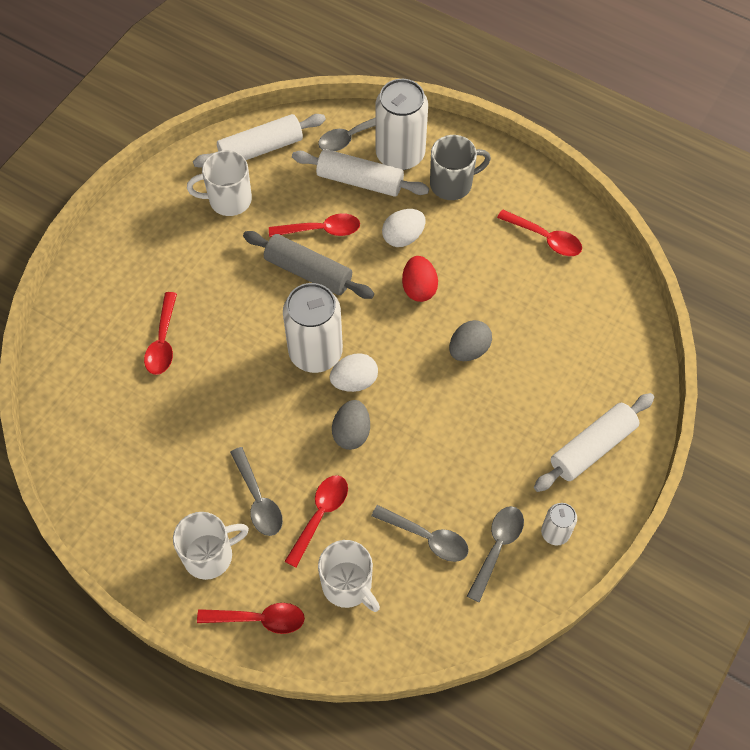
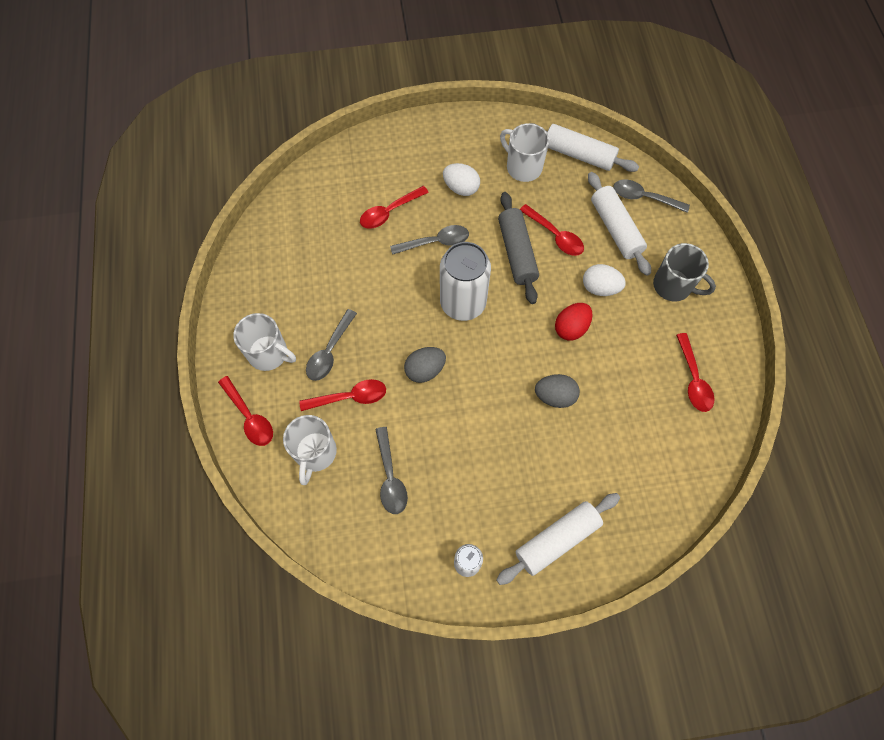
camera: 50 degrees right, 5 degrees up
(354, 381) = (463, 342): white egg -> white egg (461, 188)
(400, 154) = (661, 236): white can -> none
(497, 547) = (422, 530): grey spoon -> grey spoon (436, 242)
(592, 447) = (557, 539): white rolling pin -> white rolling pin turned 45 degrees counterclockwise

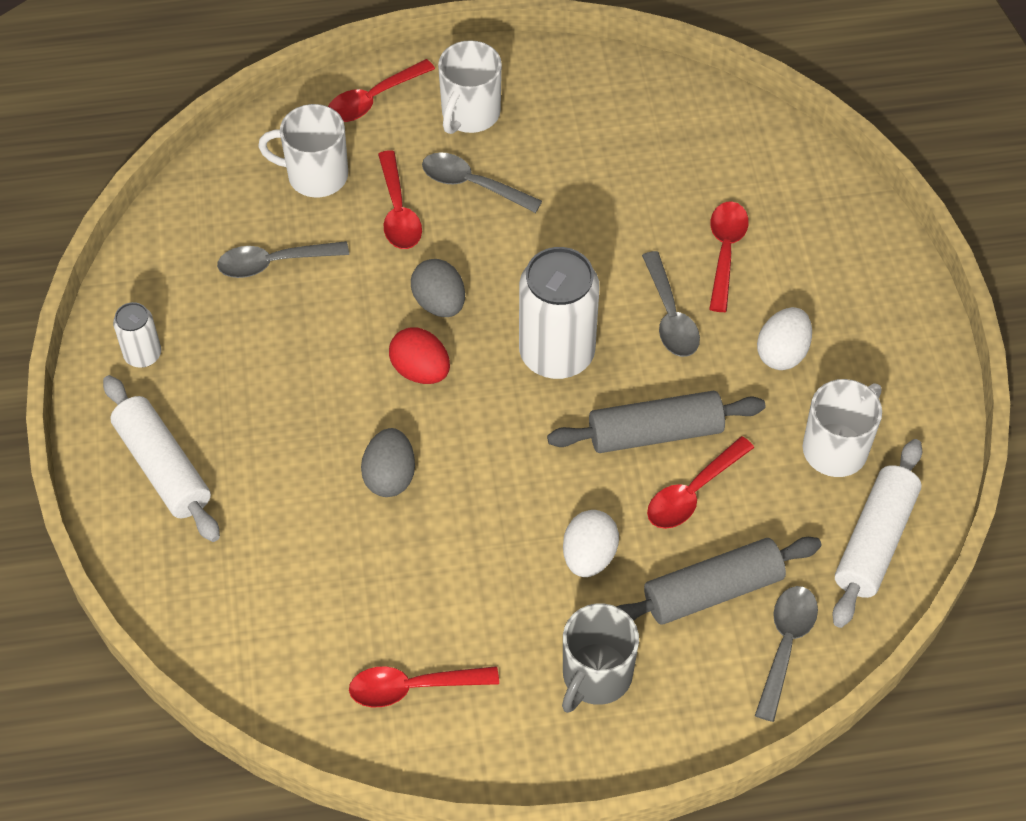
camera: 90 degrees right, 10 degrees down
(389, 212) = (725, 251): red spoon -> red spoon turned 45 degrees clockwise
(571, 328) = (511, 506): red egg -> red egg (420, 370)
(615, 229) = (712, 590): white rolling pin -> grey rolling pin

